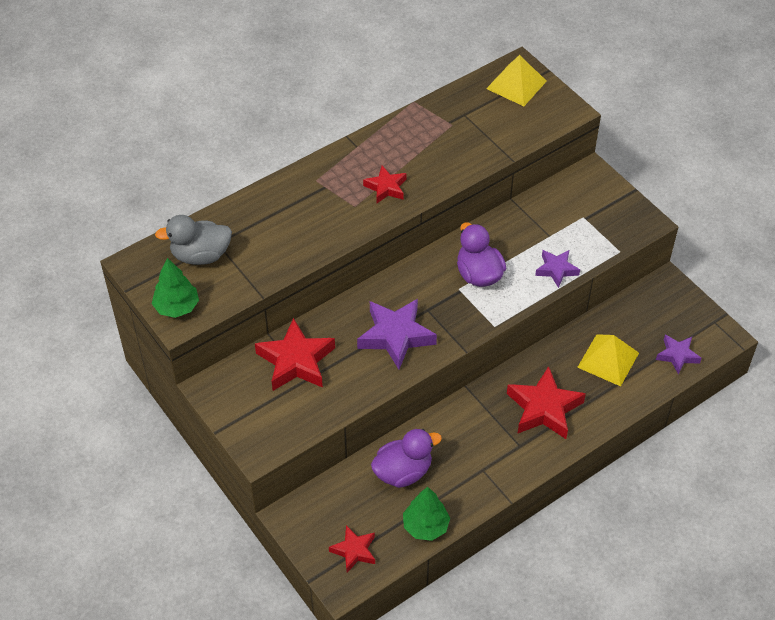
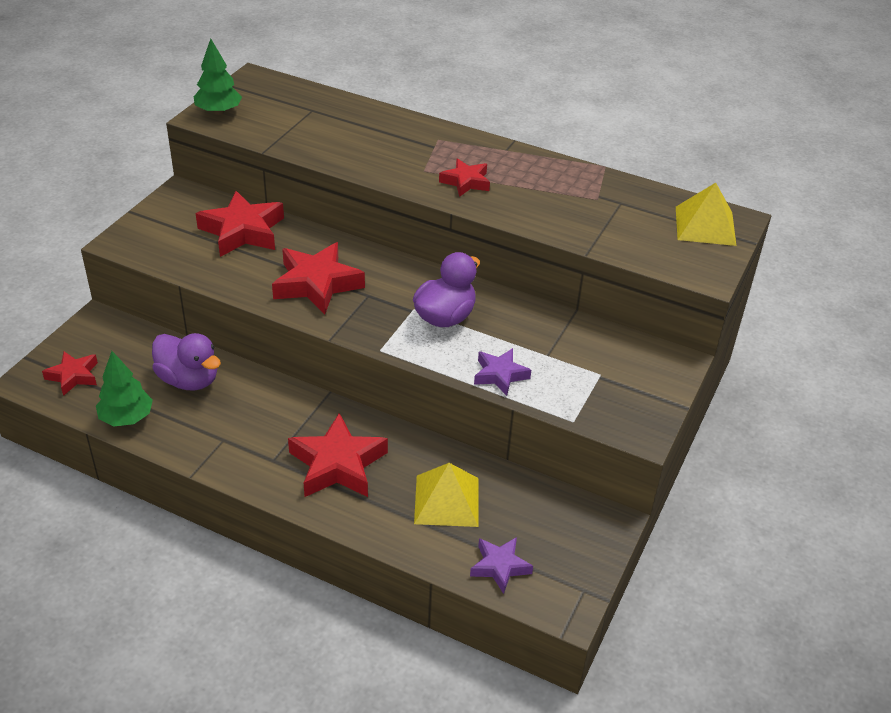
camera: 60 degrees right, 10 degrees down
(200, 255) = (290, 106): grey duck -> none
(395, 336) = (317, 284): purple star -> red star

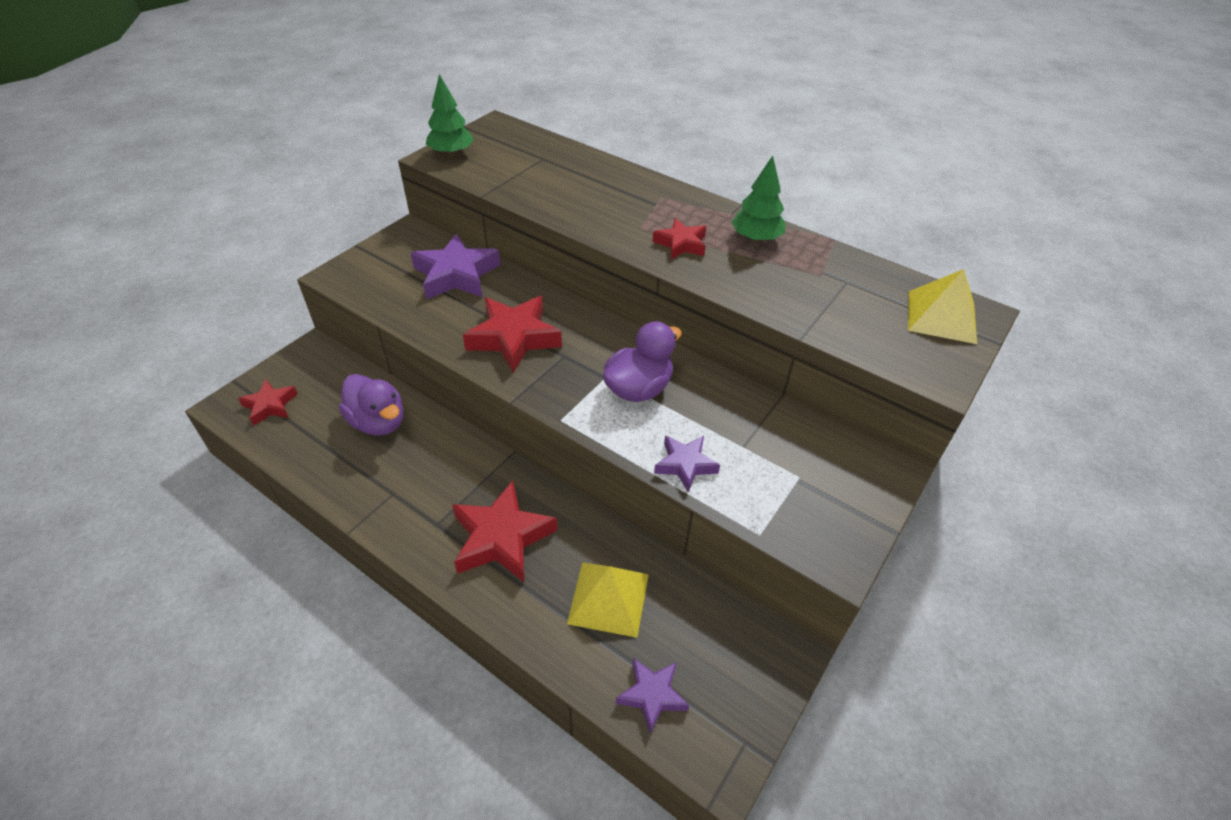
camera: 10 degrees right, 5 degrees up
(126, 418) = (305, 457): green tree -> green tree (756, 238)
(243, 231) = (456, 275): red star -> purple star

